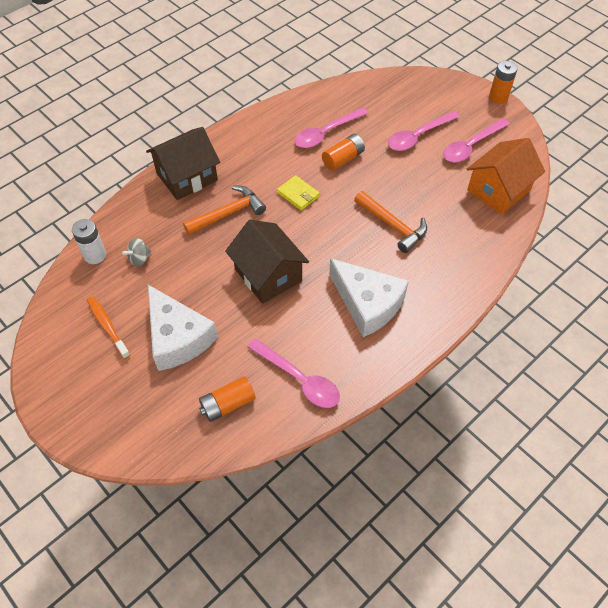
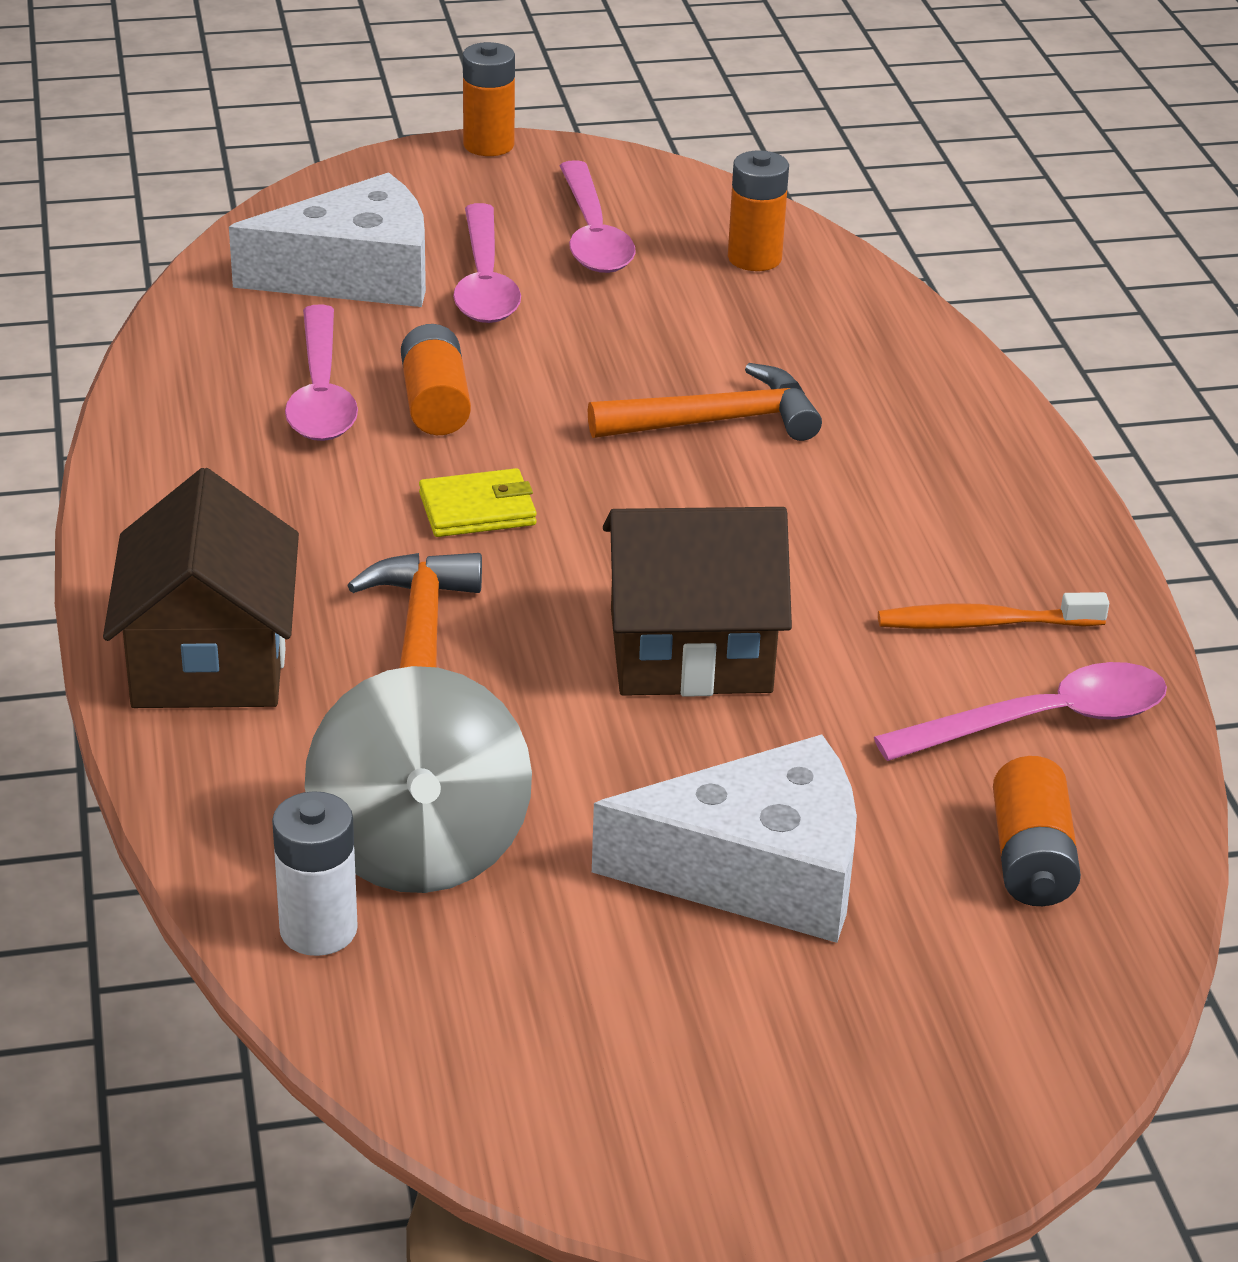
camera: 60 degrees left, 20 degrees down
(107, 326) = (606, 989): orange toothbrush -> orange toothbrush (984, 623)
(139, 259) = (420, 848): grey spinning top -> grey spinning top, size x2.37
(367, 304) = (909, 544): white cheese -> white cheese (355, 274)
(498, 190) = (754, 258): orange house -> orange battery

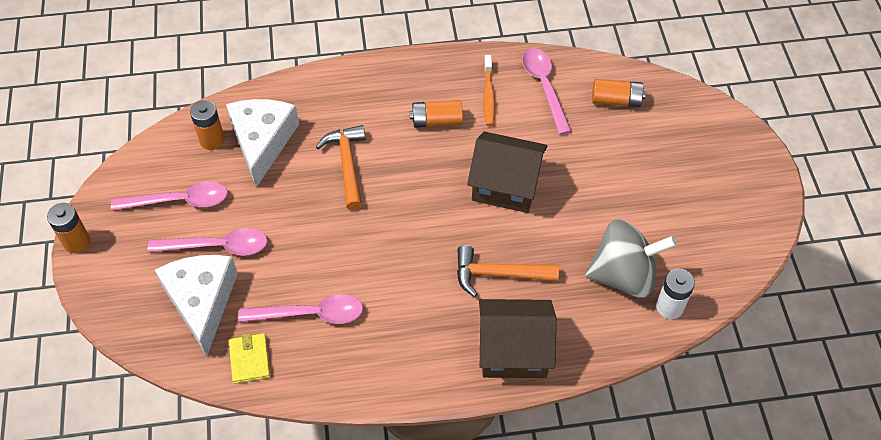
camera: 85 degrees left, 20 degrees up
(435, 403) = (324, 268): orange battery -> orange battery (436, 121)
(477, 509) = (408, 253): yellow wallet -> yellow wallet (250, 359)
(690, 651) = (506, 185): brown house -> brown house turned 75 degrees counterclockwise
(756, 871) = (628, 175): white cheese -> white cheese (262, 142)

